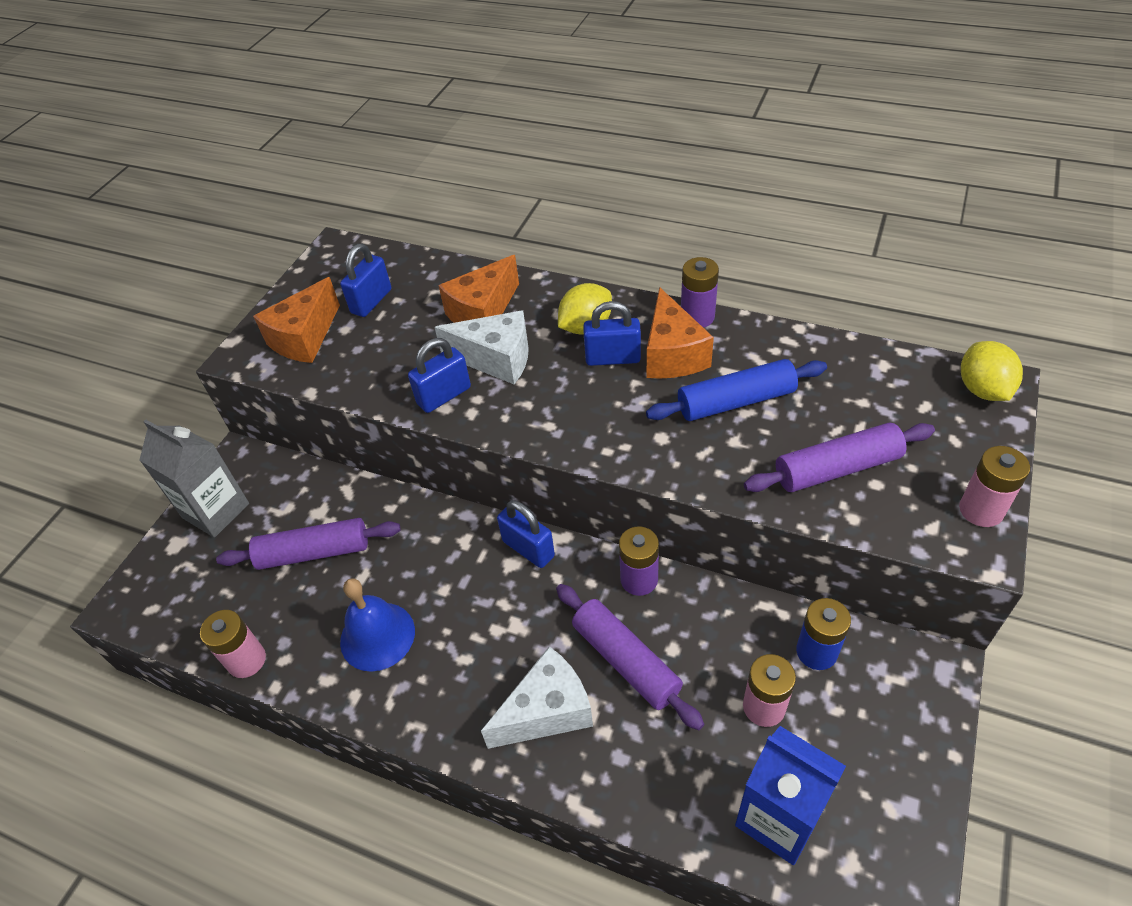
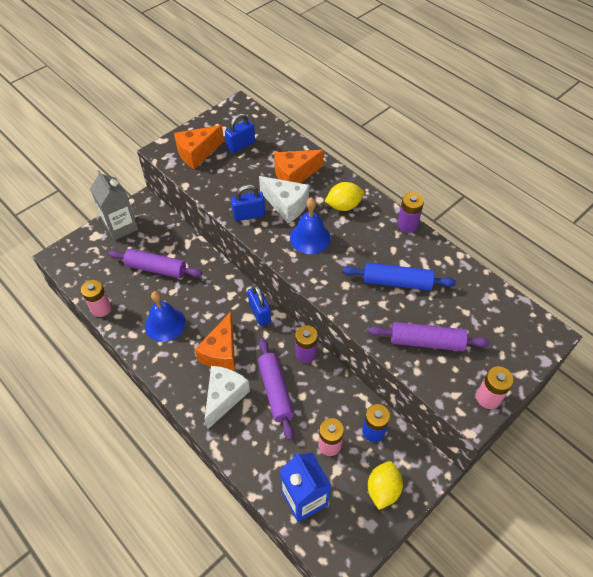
camera: 20 degrees right, 5 degrees up
(547, 711) = (224, 397): white cheese -> white cheese turned 60 degrees counterclockwise
(562, 391) = (310, 238): none -> blue bell
(613, 358) = (347, 230): blue padlock -> none
(672, 354) = (380, 241): orange cheese -> orange cheese (221, 352)
(982, 389) = (539, 334): yellow lemon -> yellow lemon (383, 489)

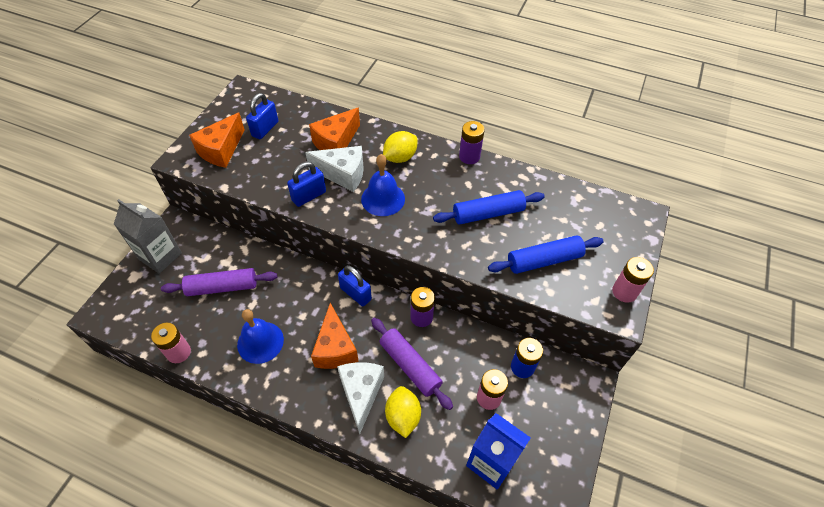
camera: 25 degrees left, 0 degrees up
(383, 489) = (559, 419): yellow lemon -> yellow lemon (403, 416)
(426, 342) = (544, 260): purple rolling pin -> blue rolling pin

